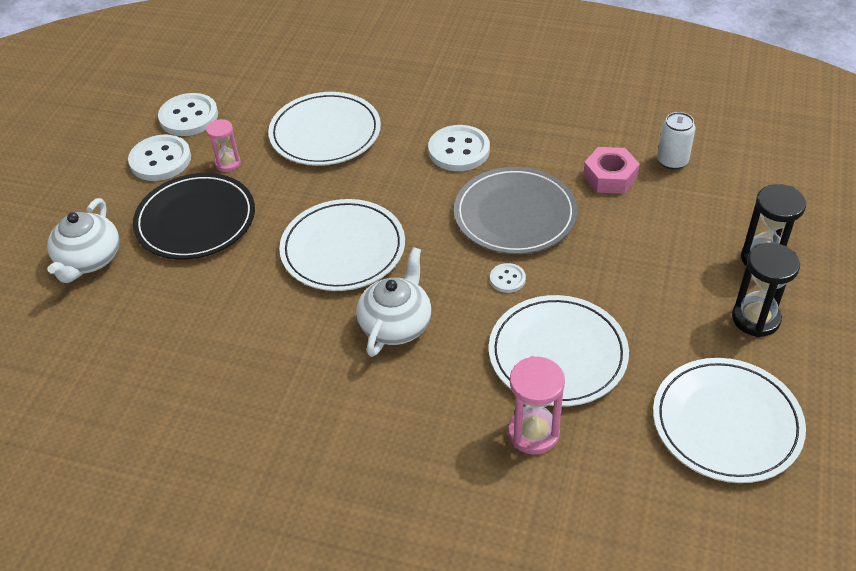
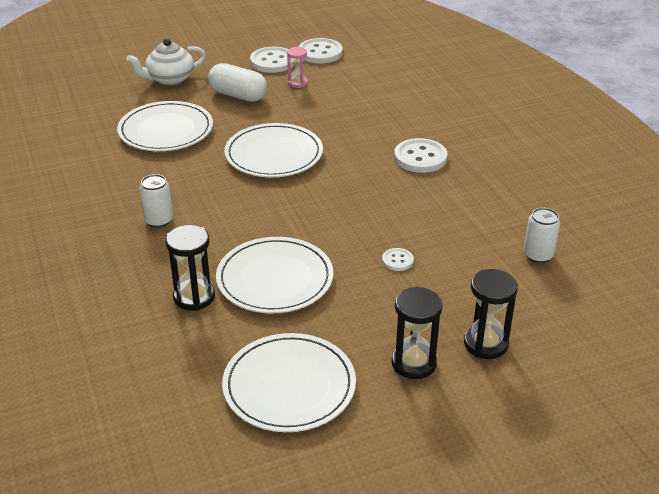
camera: 50 degrees right, 10 degrees down
(195, 220) = (238, 95): black plate -> white capsule
(325, 133) = (368, 102): white plate -> white plate (166, 130)
(370, 401) = (159, 220): none -> white can
(396, 324) = (231, 202): white teapot -> none
(507, 279) = (321, 229): white button -> white button (397, 260)
(515, 214) = (386, 206): grey plate -> none
(533, 433) = (194, 297): pink hourglass -> black hourglass
(610, 177) = (480, 232): pink nut -> none

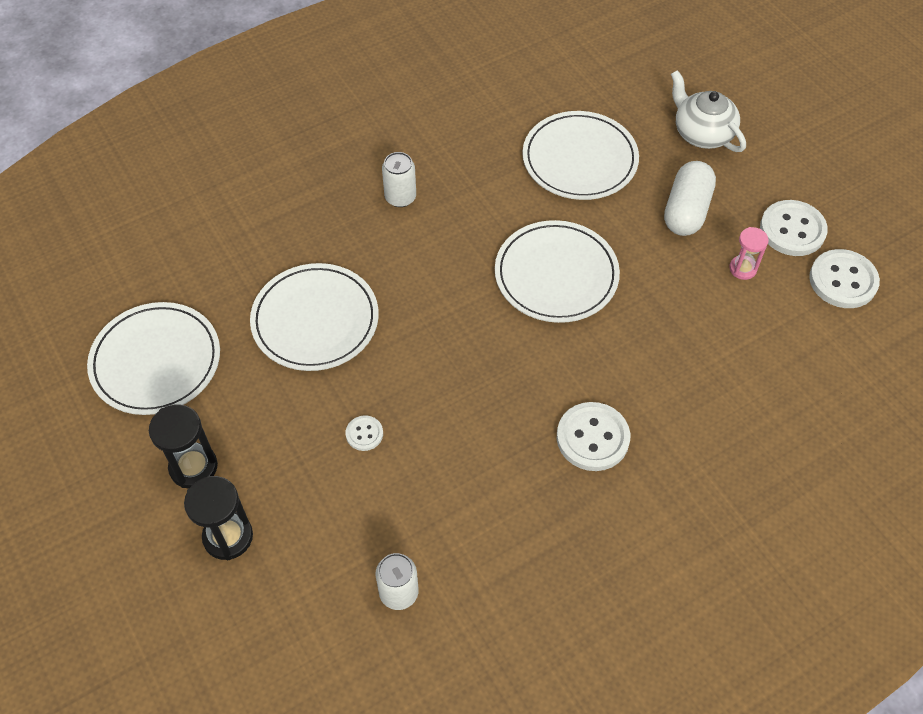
camera: 80 degrees right, 20 degrees up
(194, 297) = (278, 257): black hourglass -> none

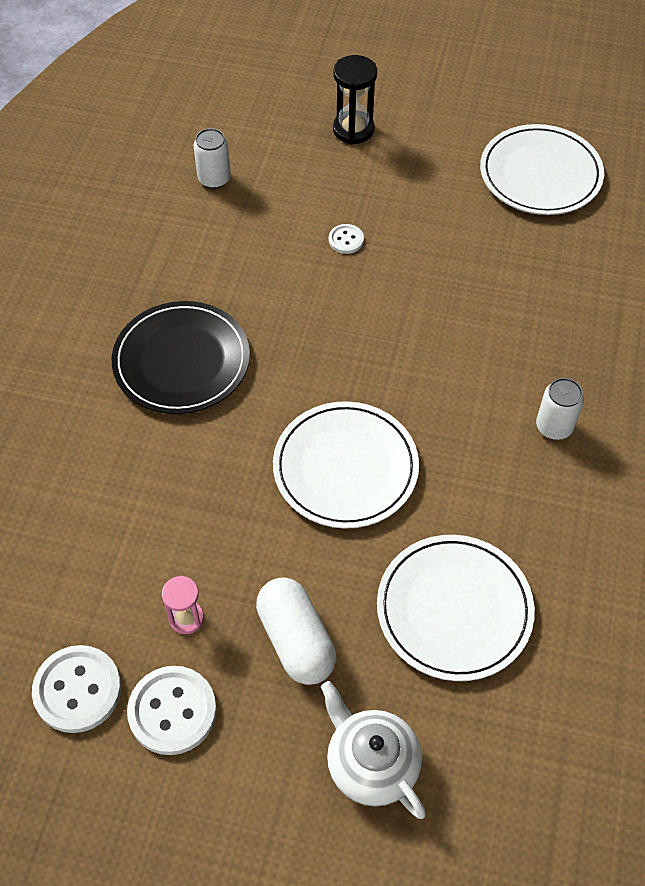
camera: 135 degrees right, 0 degrees up
(193, 467) = (425, 143): black hourglass -> none
(315, 320) = (479, 280): white plate -> none
(592, 438) = (181, 361): white button -> black plate
(702, 133) = (371, 763): white teapot -> white teapot turned 135 degrees counterclockwise

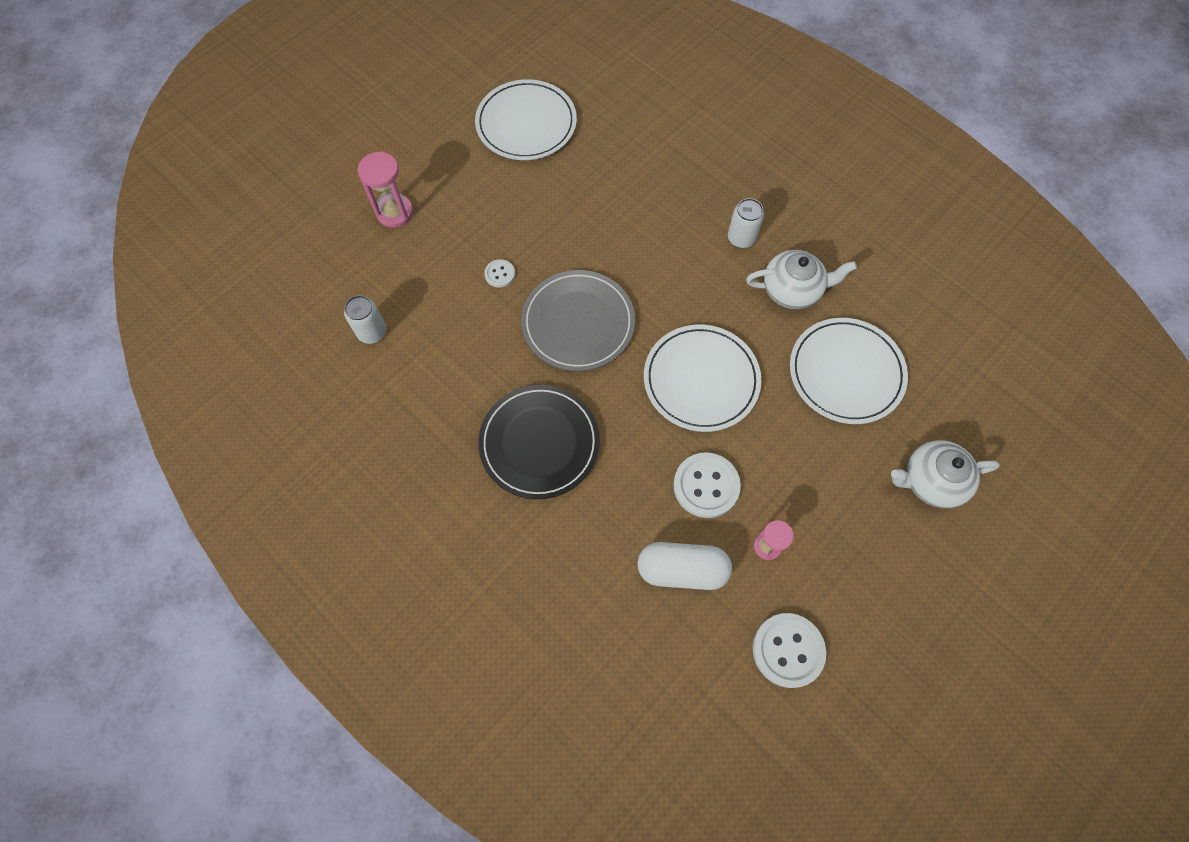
camera: 60 degrees left, 10 degrees up
(172, 711) = (836, 590): white button -> white button (706, 486)
(296, 640) = (820, 481): white capsule -> white capsule (682, 570)
(337, 329) = (578, 323): none -> grey plate
(353, 129) = (395, 212): black hourglass -> pink hourglass
(525, 507) = (792, 289): none -> white teapot

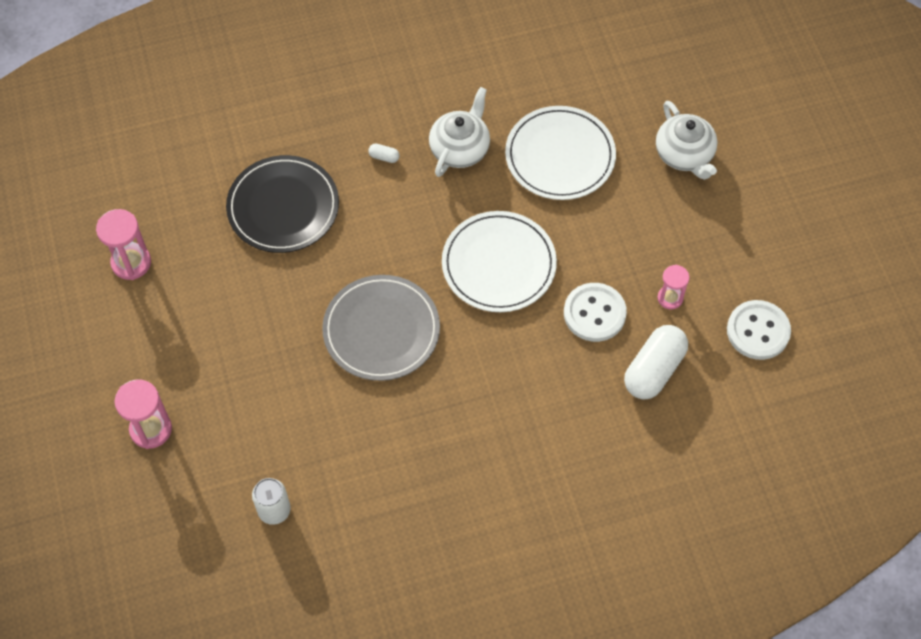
camera: 60 degrees left, 5 degrees down
(500, 274) = (286, 369): white button -> none
(526, 124) = (131, 262): white plate -> pink hourglass
(539, 443) = (478, 421): black plate -> black plate (283, 207)
(741, 238) = (384, 157): white can -> white capsule
(931, 481) = (684, 155): white teapot -> white teapot turned 45 degrees counterclockwise

